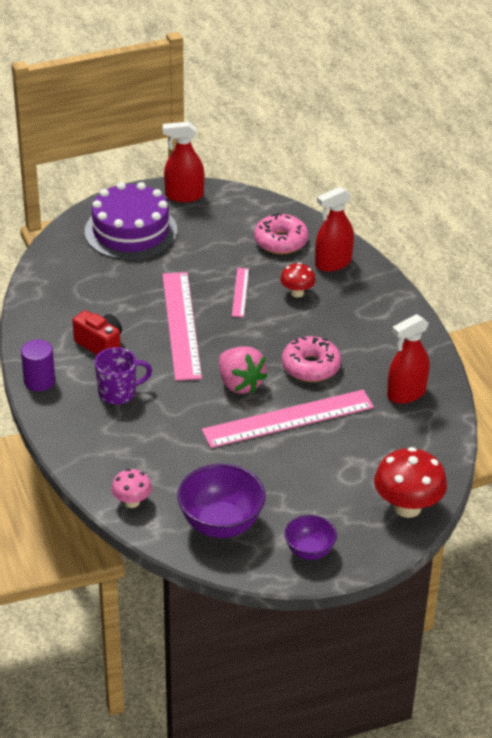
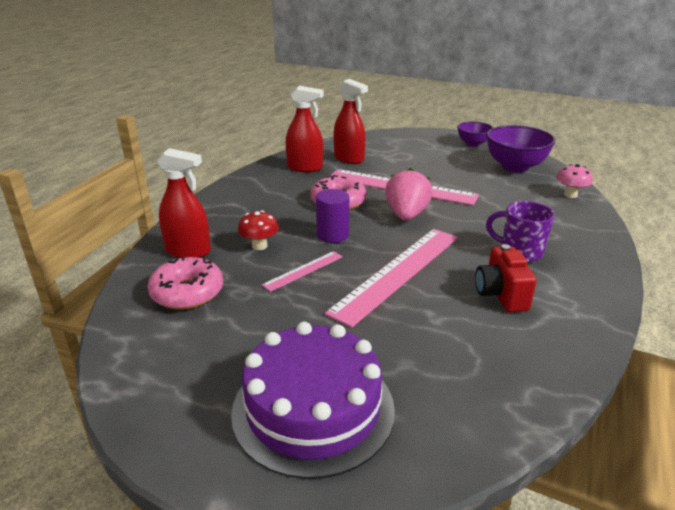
camera: 135 degrees left, 10 degrees down
(39, 381) = (598, 295): purple cylinder -> purple cylinder (332, 235)
(184, 195) = (170, 420): red spray bottle -> red spray bottle (349, 159)
(407, 507) = (393, 137): red mushroom -> none

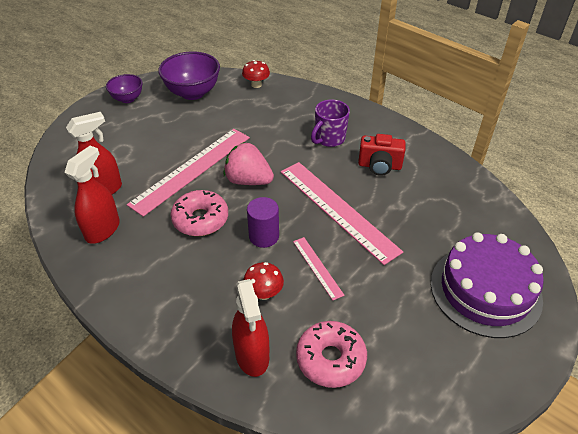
camera: 75 degrees left, 15 degrees up
(188, 251) = (252, 355): red spray bottle -> red spray bottle turned 135 degrees clockwise
(570, 195) = (256, 85): pink mushroom -> red mushroom

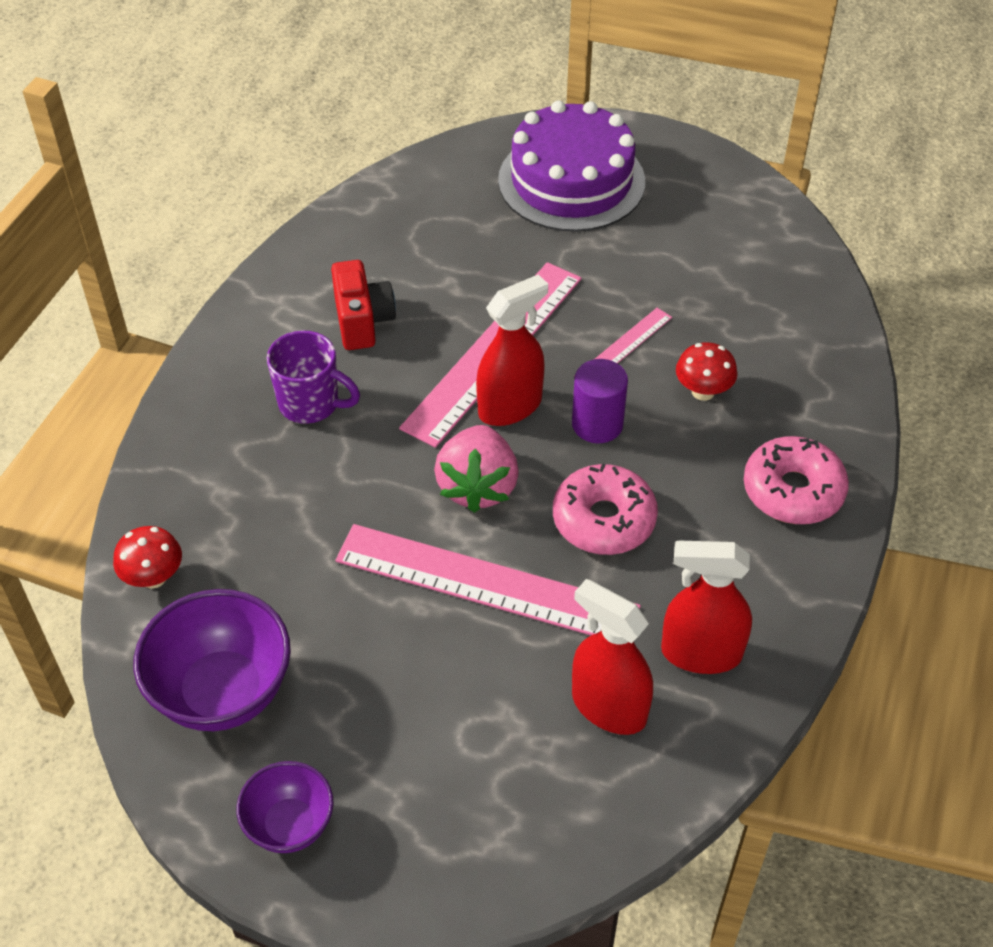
camera: 110 degrees left, 5 degrees up
(252, 355) = (803, 374): red spray bottle -> red spray bottle (510, 406)
(330, 359) = (760, 300): pink donut -> pink donut (793, 491)

